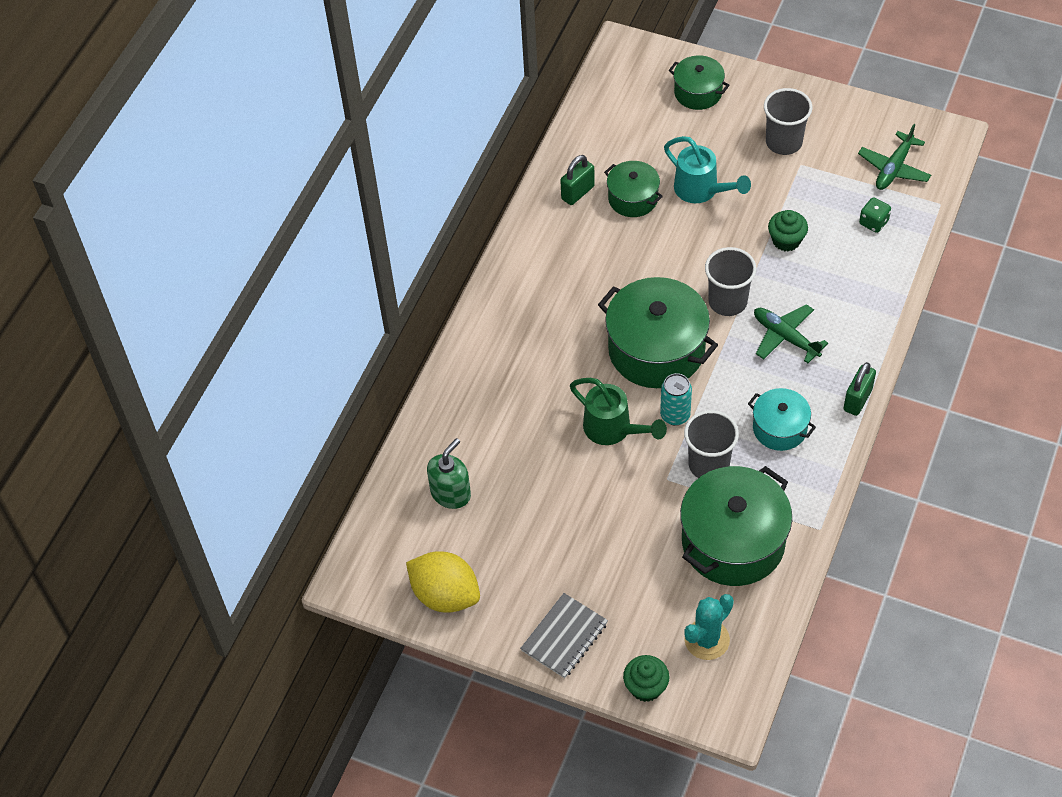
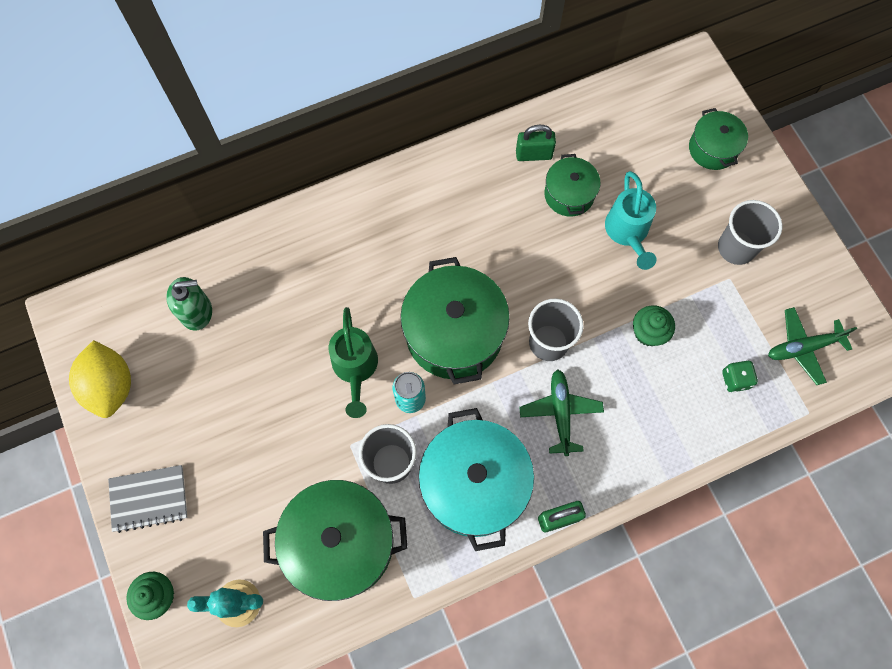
camera: 40 degrees right, 15 degrees up
(779, 428) = (474, 484): turquoise pot -> turquoise pot, size x1.83

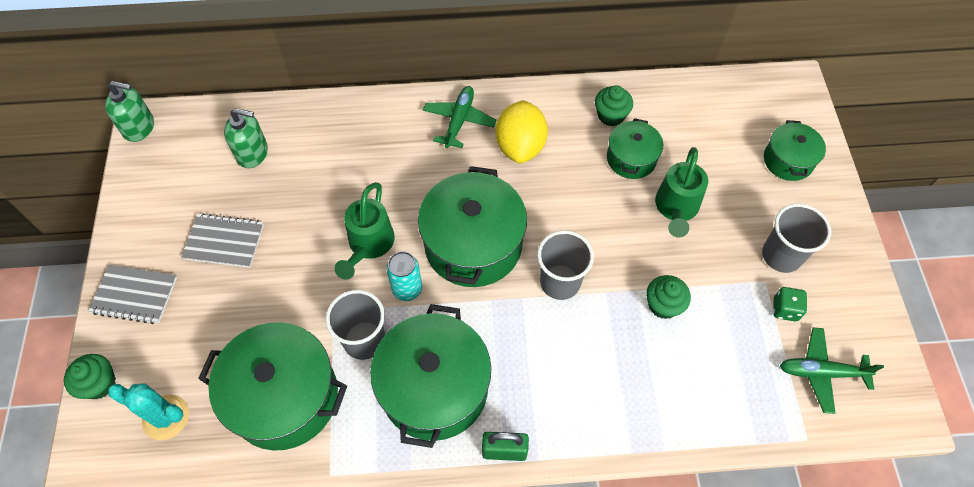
camera: 20 degrees right, 10 degrees down
(64, 323) = (139, 127): none -> green soap dispenser
(111, 386) = (151, 190): yellow lemon -> yellow lemon (520, 146)
(212, 414) = (224, 242): none -> grey notebook
(474, 484) = (434, 388): turquoise pot -> green pot
(533, 154) = (611, 115): green padlock -> green cupcake
(560, 413) = (546, 350): green plane -> green plane (459, 120)
(627, 232) = (676, 208): turquoise watering can -> green watering can
(735, 380) = (737, 379): green dice -> green dice (785, 309)

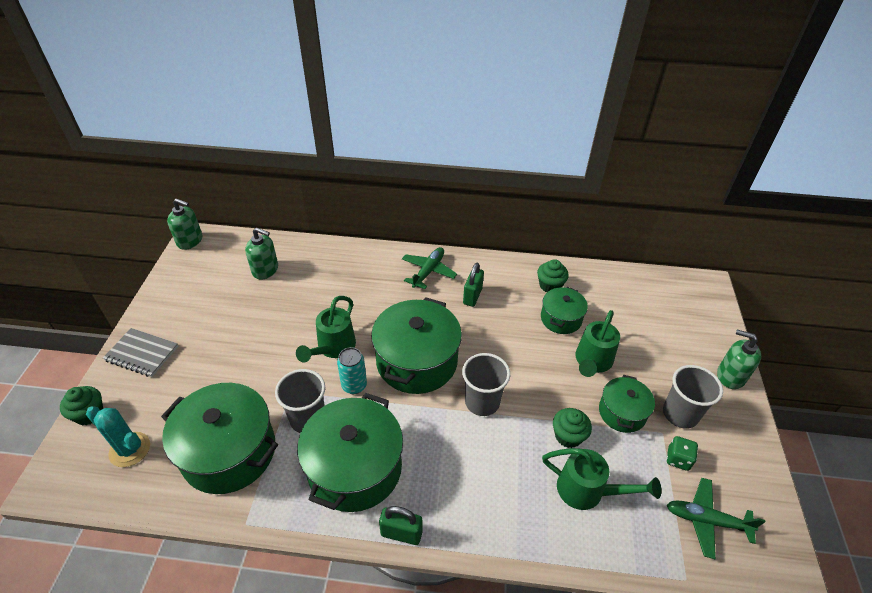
camera: 10 degrees right, 15 degrees down
(224, 242) = (223, 327): grey notebook -> none
(520, 146) = (472, 296): yellow lemon -> green padlock
(694, 364) = (587, 491): none -> green watering can
(788, 160) = (695, 340): green pot -> green pot (622, 412)
(831, 199) = (730, 376): none -> green soap dispenser

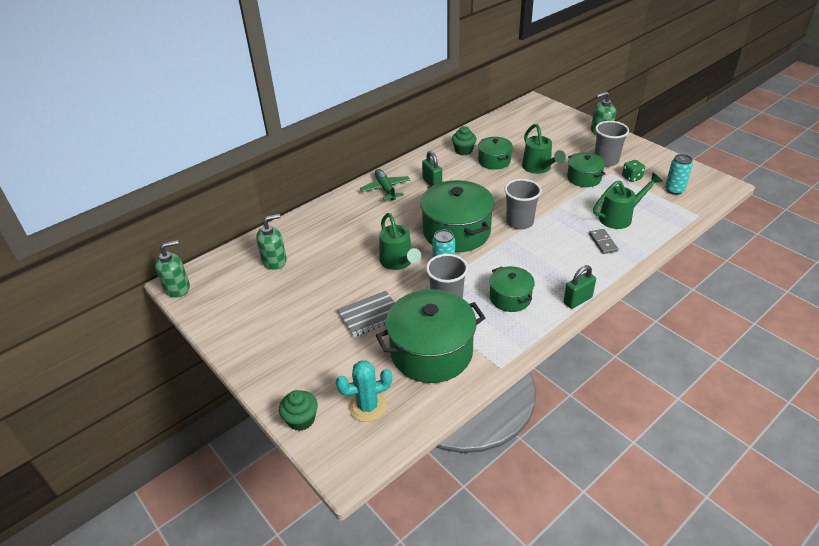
camera: 45 degrees left, 5 degrees down
(142, 353) = (273, 364): grey notebook -> grey notebook (370, 315)
(355, 468) = (510, 298): green pot -> green pot, size x0.55
(523, 500) = (603, 243): none -> grey domino
(568, 436) = (578, 204): green cupcake -> none
(706, 520) = (674, 190): green plane -> turquoise can

